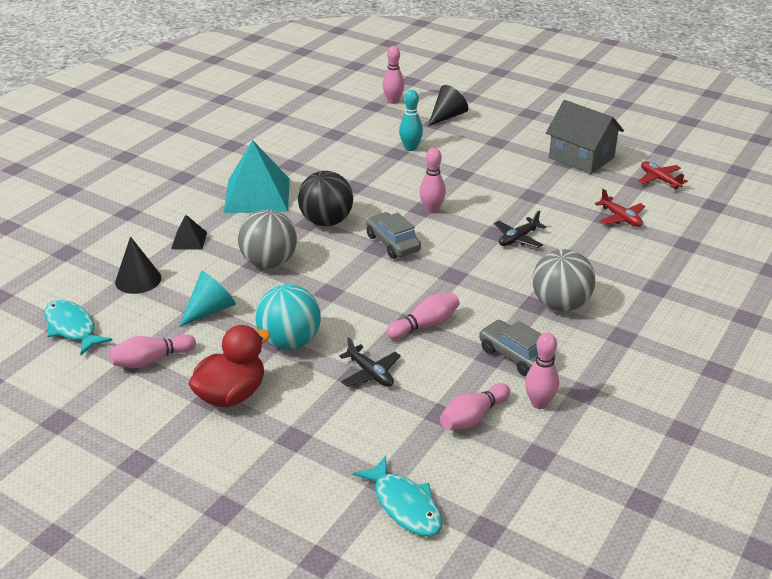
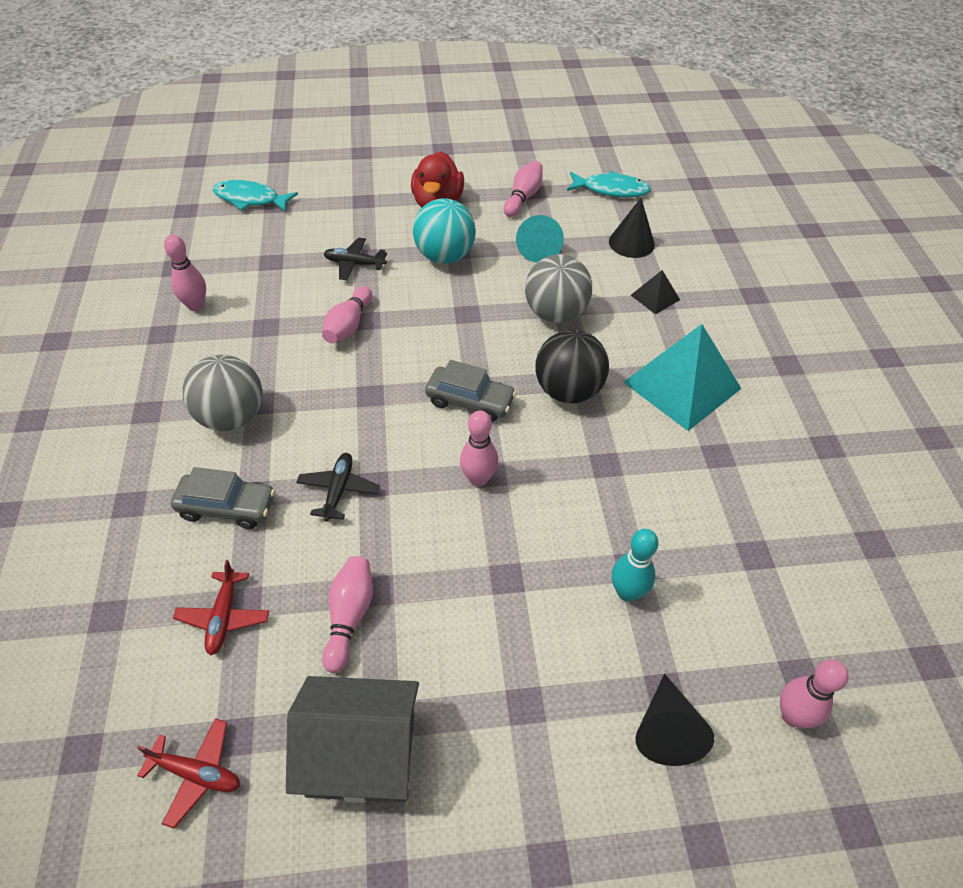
camera: 140 degrees right, 15 degrees up
(473, 417) = (244, 270): pink bowling pin -> pink bowling pin (349, 617)
(515, 356) = (243, 337): grey car -> grey car (227, 507)
(620, 218) = (224, 617): red plane -> red plane turned 105 degrees counterclockwise

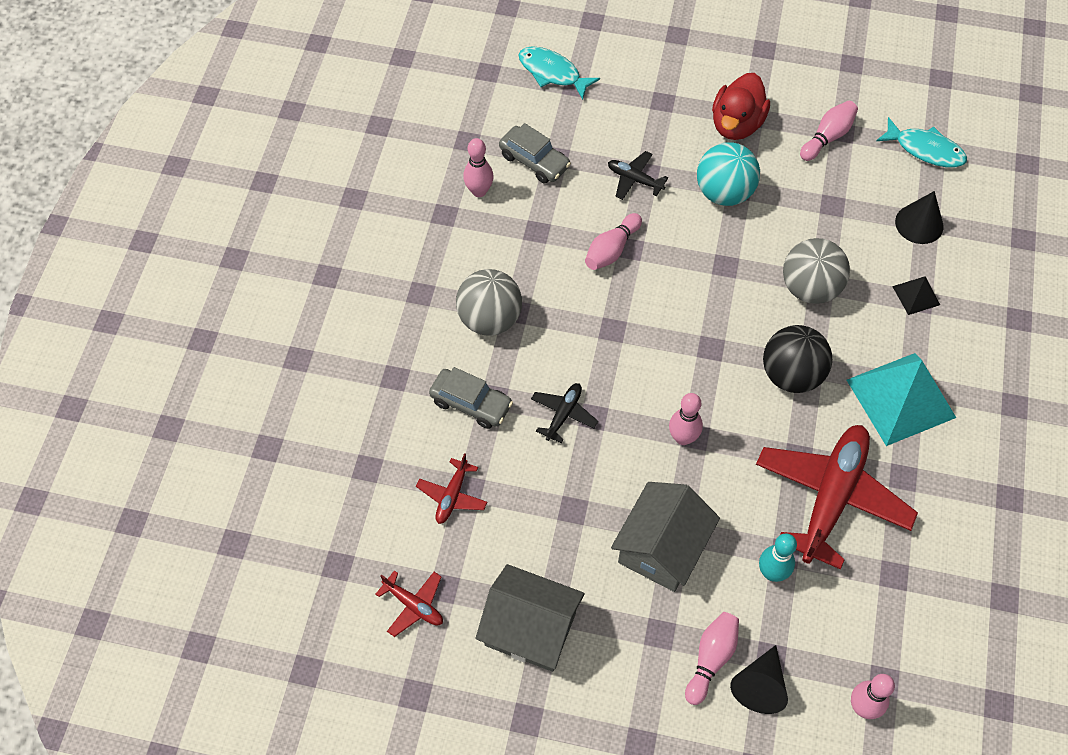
camera: 20 degrees right, 10 degrees up
(349, 617) = (546, 525): pink bowling pin -> pink bowling pin (711, 659)
(470, 401) = (699, 360): grey car -> grey car (534, 161)
(494, 602) = (662, 548): none -> grey house
(539, 249) = (821, 207): turquoise cone -> none
(656, 495) = (831, 498): none -> red plane

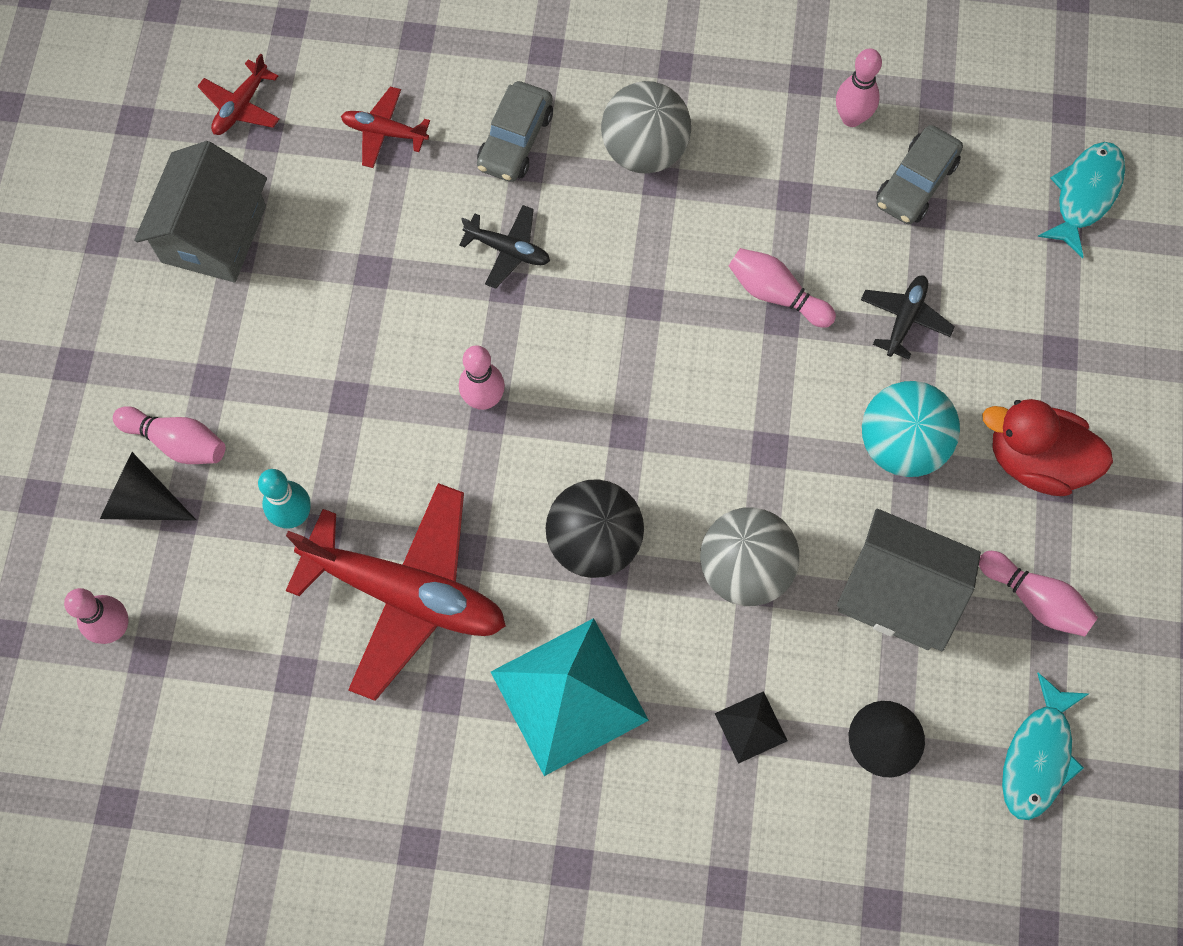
camera: 85 degrees right, 10 degrees up
(662, 548) = (324, 378): grey house -> grey house (897, 592)

